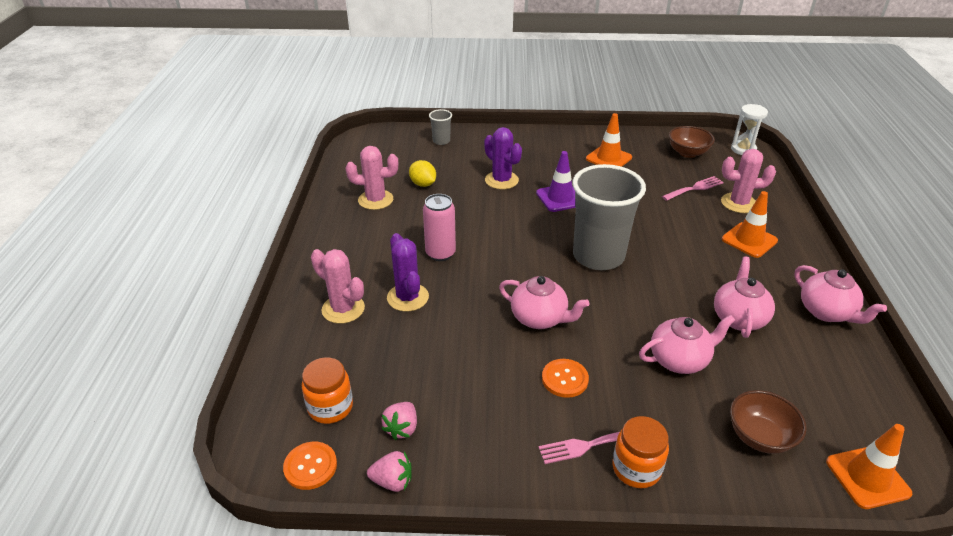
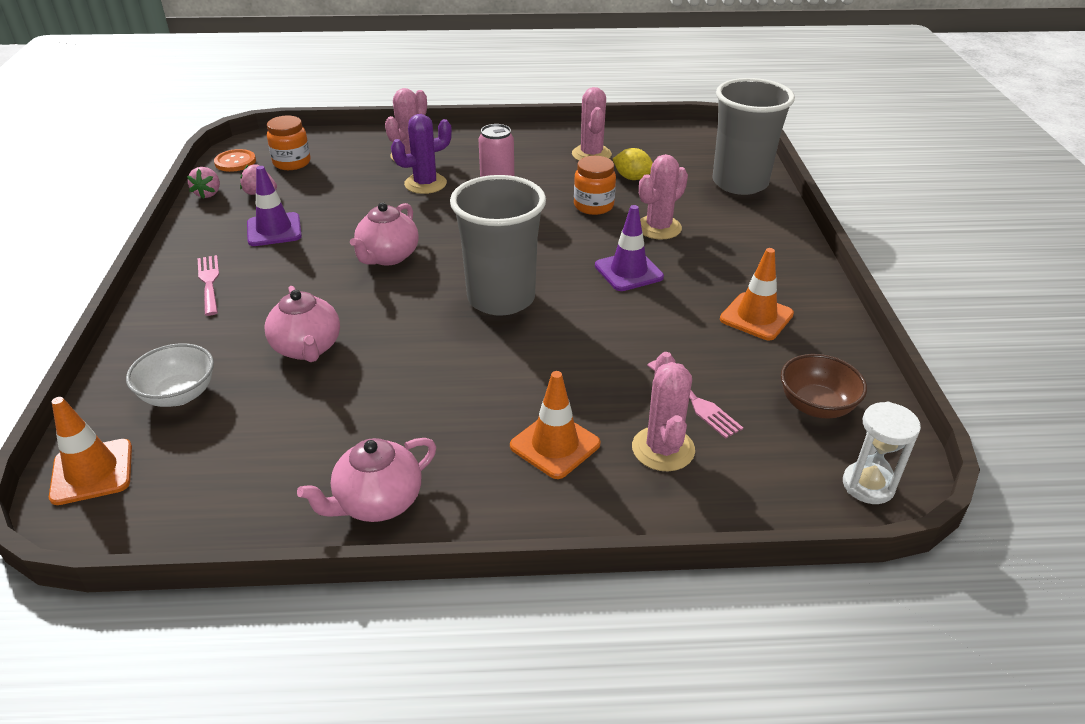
camera: 85 degrees right, 0 degrees up
(423, 184) = (632, 178): yellow lemon -> yellow lemon turned 75 degrees clockwise
(441, 141) = (740, 183): grey cup -> grey cup, size x2.35
(486, 405) = (274, 230): none -> purple traffic cone
(501, 180) = (658, 228): purple cactus -> pink cactus
(565, 379) = (296, 271): orange button -> none
(636, 468) = (172, 308): orange jar -> orange jar (593, 206)
(739, 318) = (373, 407): pink teapot -> none
(759, 437) = (179, 395): brown bowl -> white bowl

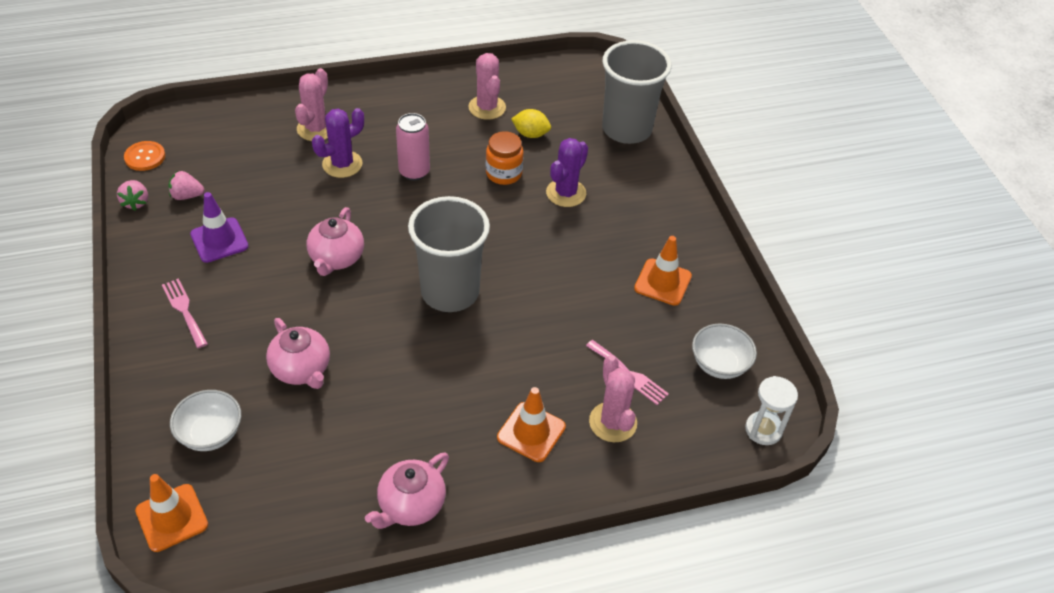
camera: 15 degrees left, 10 degrees up
(292, 163) = (202, 152): orange jar -> none
(628, 271) = (550, 247): purple traffic cone -> none
(658, 228) = (566, 193): pink cactus -> purple cactus
(816, 406) = (719, 364): brown bowl -> white bowl

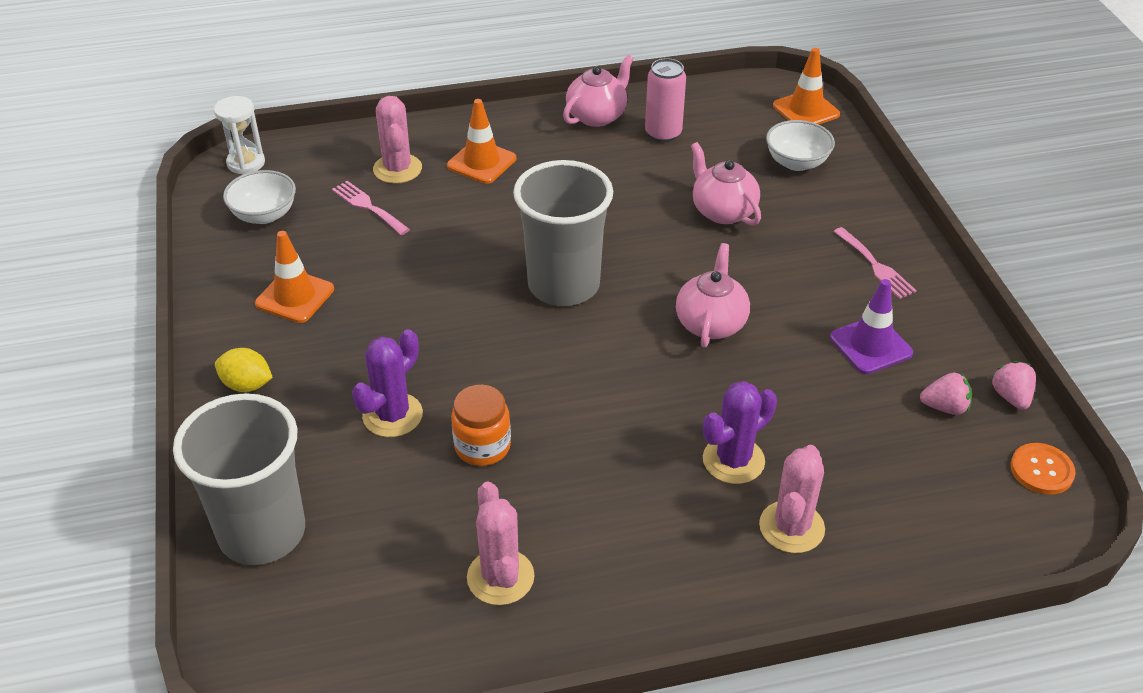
camera: 175 degrees left, 5 degrees down
(414, 172) = (620, 448): pink can -> pink can (663, 134)
(530, 134) = (430, 520): yellow lemon -> yellow lemon (247, 385)

